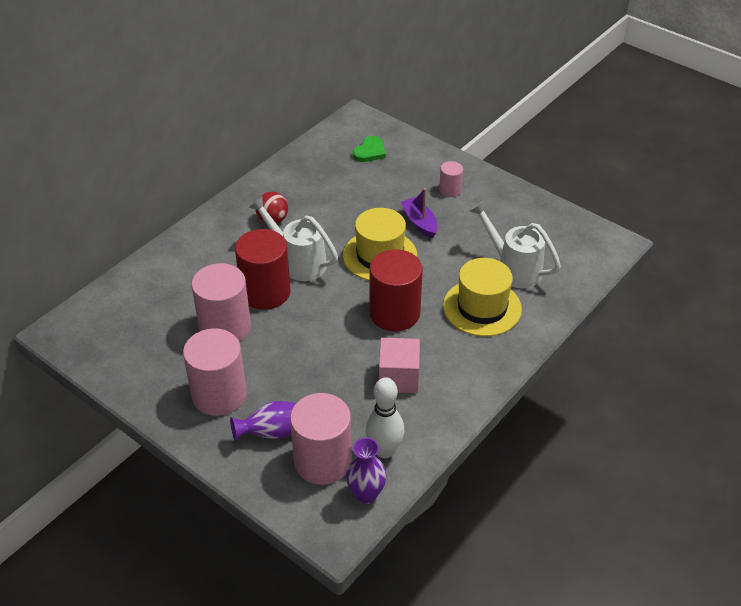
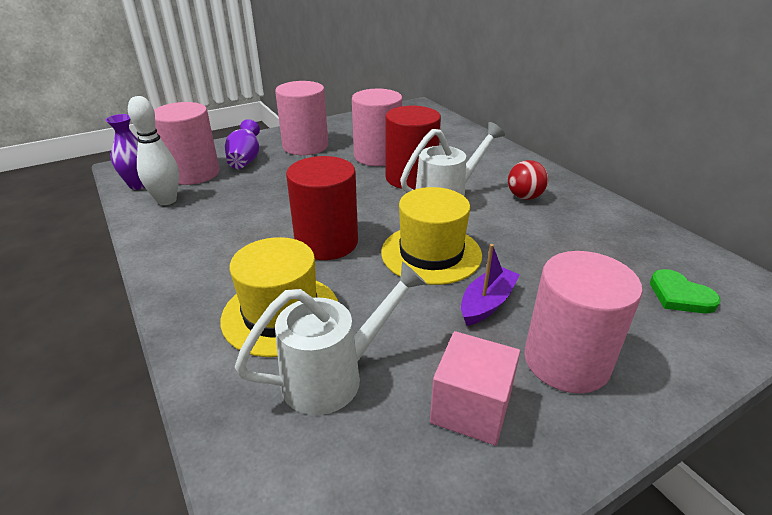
camera: 110 degrees right, 10 degrees down
(398, 378) = (236, 225): pink cube -> pink cube (471, 408)
(420, 223) = (487, 303): purple boat -> purple boat turned 45 degrees counterclockwise
(450, 190) = (566, 361): pink cylinder -> pink cylinder, size x2.02

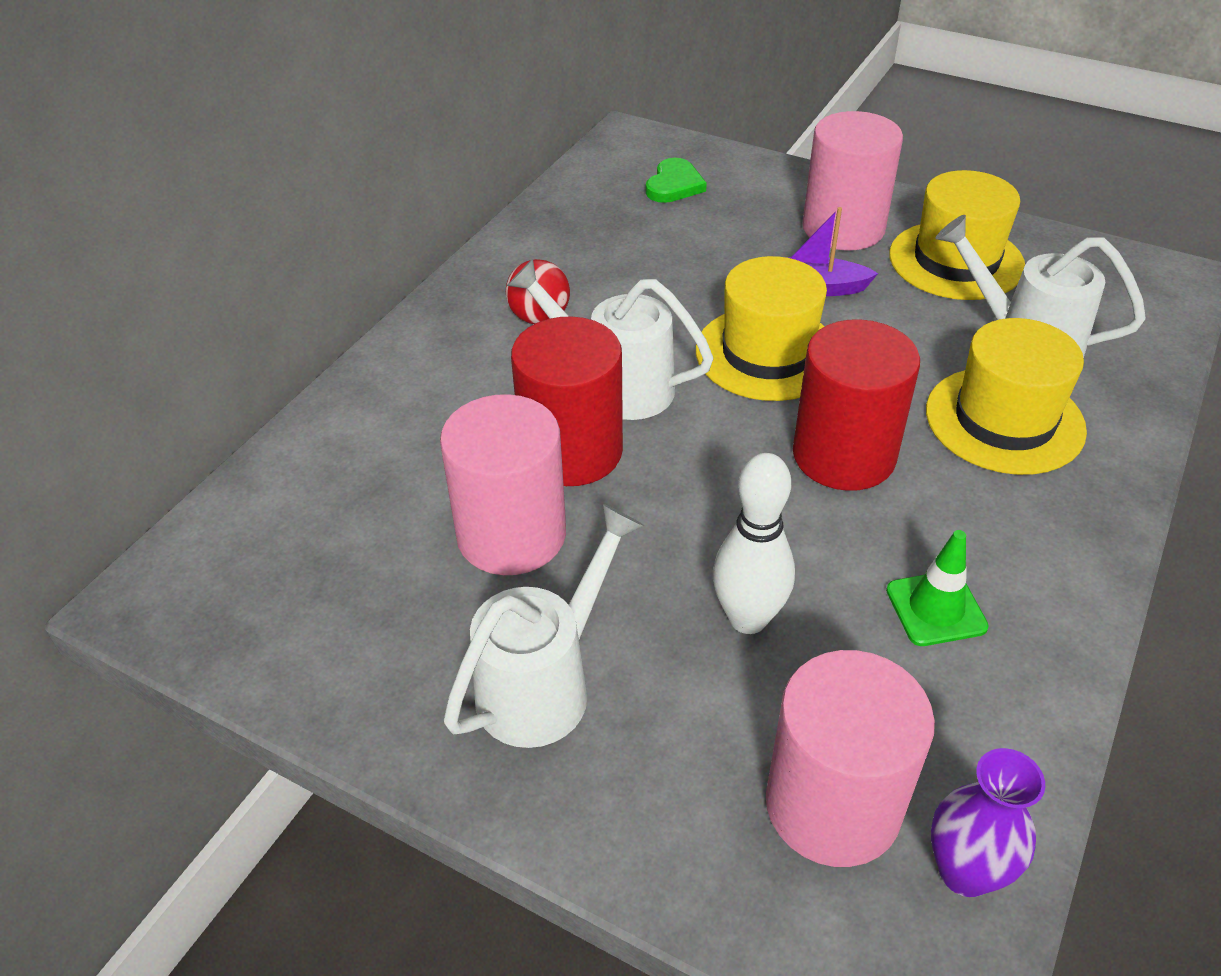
camera: 120 degrees left, 10 degrees up
(167, 200) = (957, 754): white bowling pin -> white bowling pin (748, 618)
(217, 225) = (936, 608): none -> green traffic cone
(245, 160) = (696, 753): purple vase -> none
(305, 146) = (544, 684): pink cylinder -> white watering can
(471, 408) = (956, 261): pink cube -> yellow hat

